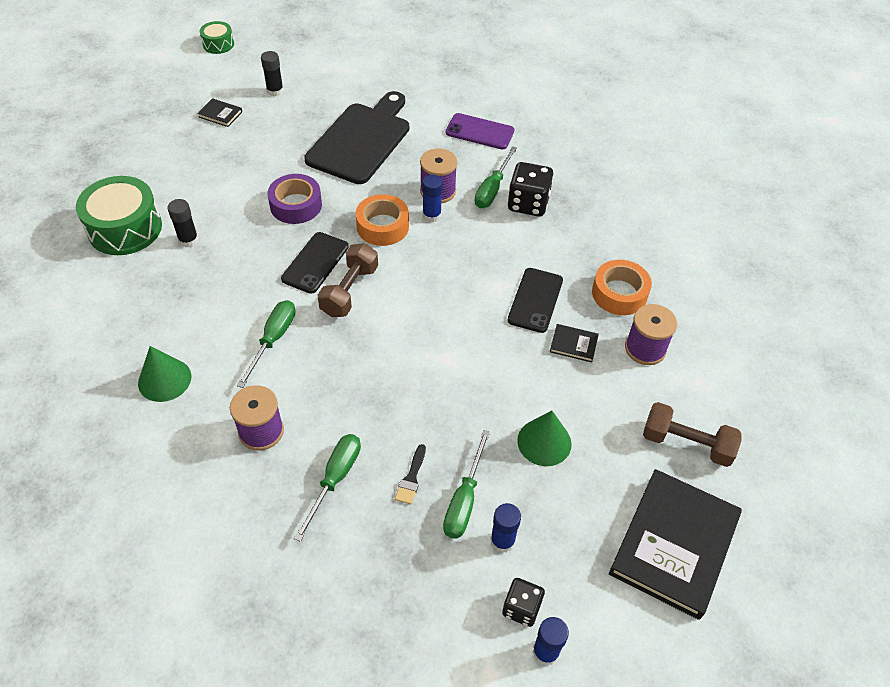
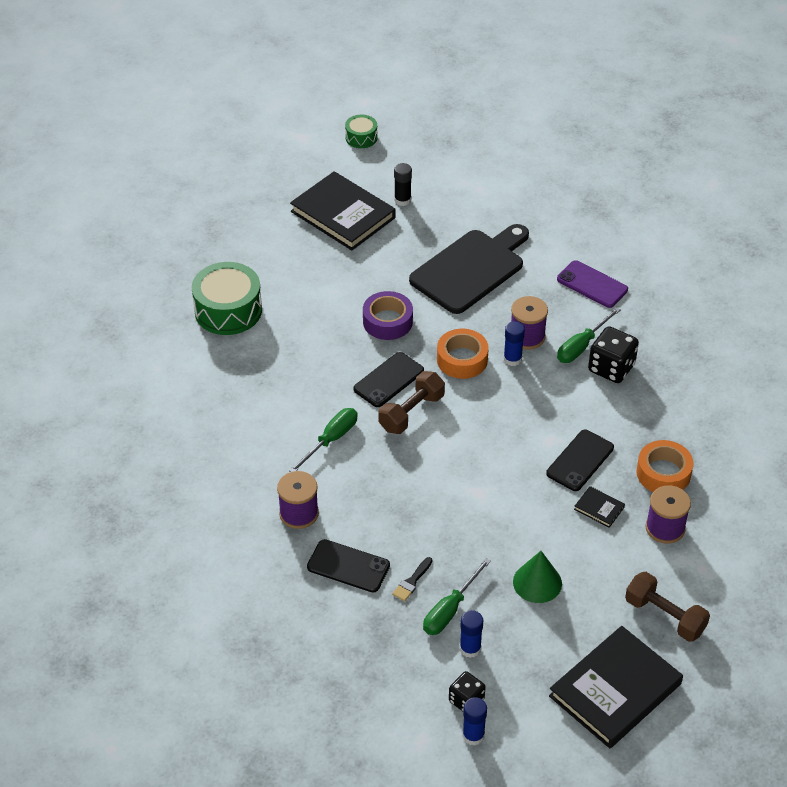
camera: 20 degrees right, 5 degrees down
(164, 379) = (230, 452): green cone -> none
(188, 240) = (281, 333): black glue stick -> none
(220, 114) = (343, 215): black book -> black book, size x2.43
(335, 479) = (348, 566): green screwdriver -> black phone

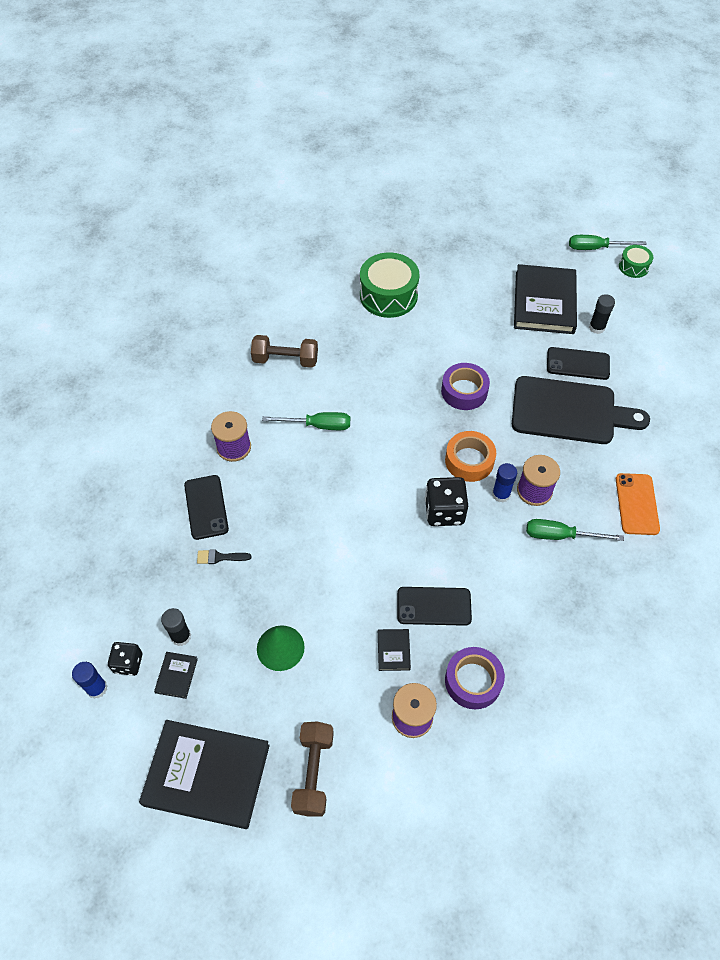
camera: 55 degrees right, 10 degrees up
(388, 380) = (406, 426): black phone -> black phone (577, 364)
(411, 412) = (386, 459): brown dumbbell -> brown dumbbell (285, 360)
(450, 610) = (210, 600): green screwdriver -> green screwdriver (596, 248)
(470, 648) = (181, 636): blue glue stick -> black glue stick
(506, 669) = (176, 675): none -> black book
(592, 284) = (636, 504): purple phone -> orange phone
(611, 368) = (556, 572): black dice -> black dice (444, 511)
(663, 473) = (473, 681): orange tape -> purple tape

